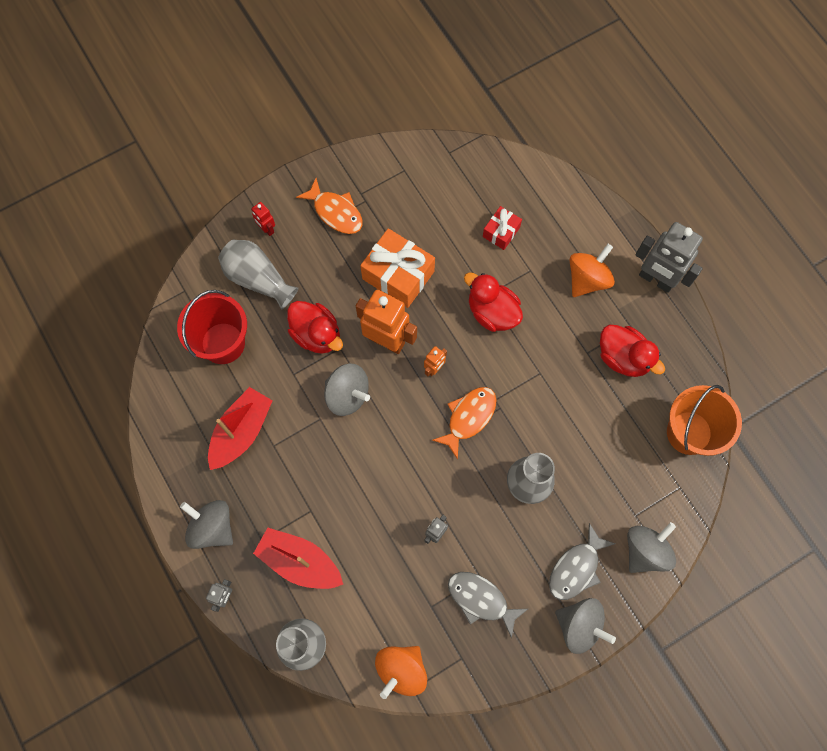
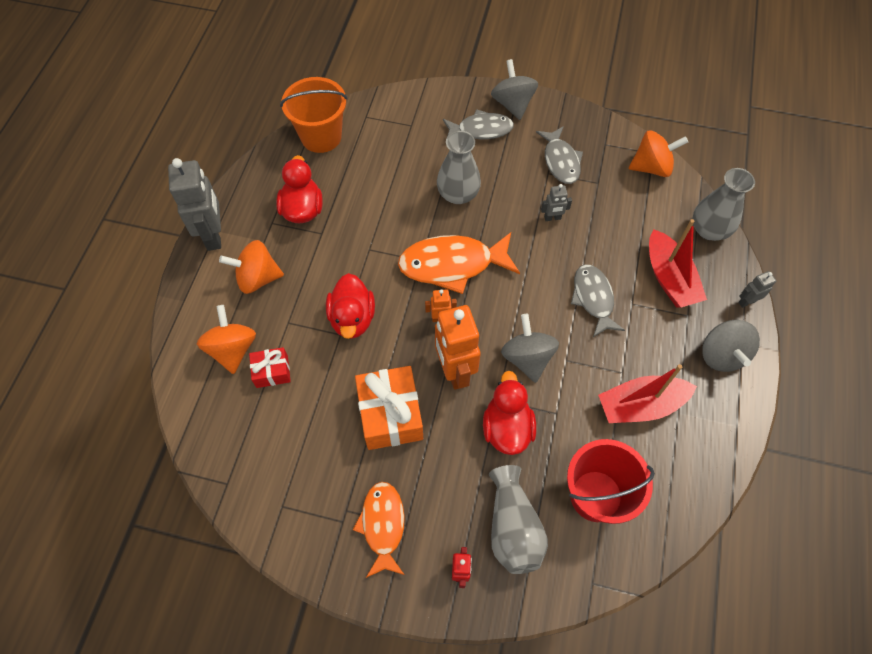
camera: 135 degrees left, 10 degrees down
(342, 487) = (593, 298): none -> grey fish
(469, 417) = (452, 265): orange fish -> orange fish, size x1.53
(542, 222) = (232, 349): none -> orange spinning top
(645, 551) = (428, 105): grey spinning top -> none

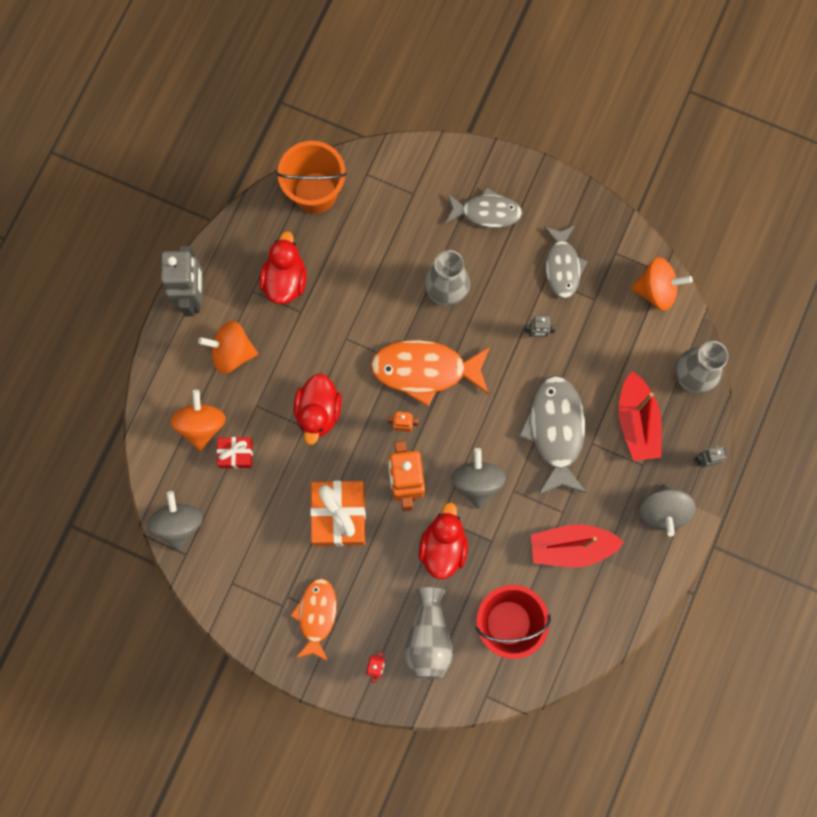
camera: 10 degrees right, 15 degrees up
(512, 104) = (528, 184): grey spinning top -> grey spinning top (179, 524)
(593, 298) = (555, 431): grey fish -> grey fish, size x1.53

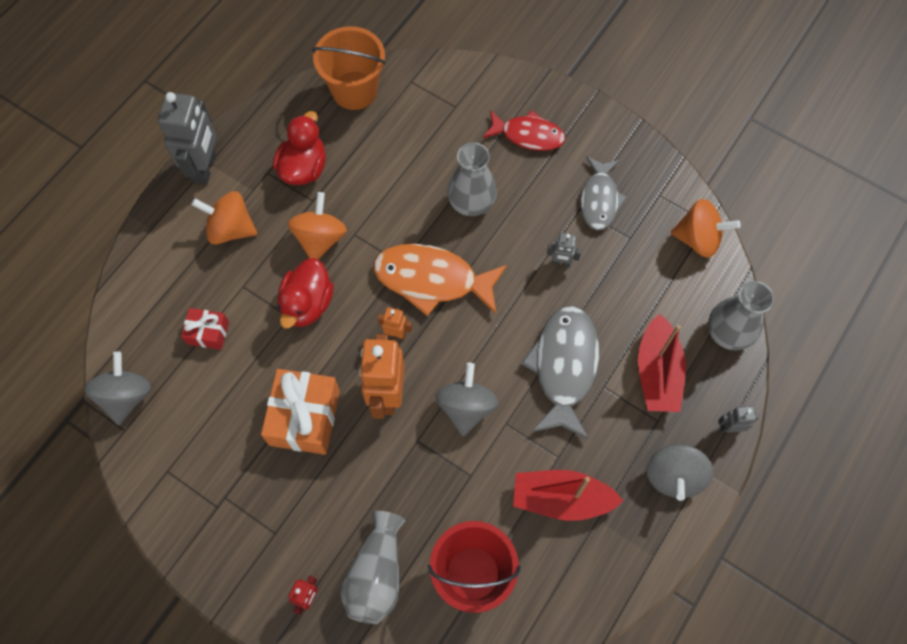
camera: 10 degrees right, 10 degrees down
(201, 425) = (179, 296): orange spinning top -> orange spinning top (320, 238)
(316, 615) = (253, 525): orange fish -> none
(443, 547) = (414, 472): red duck -> none
(486, 212) = (528, 135): grey fish -> red fish

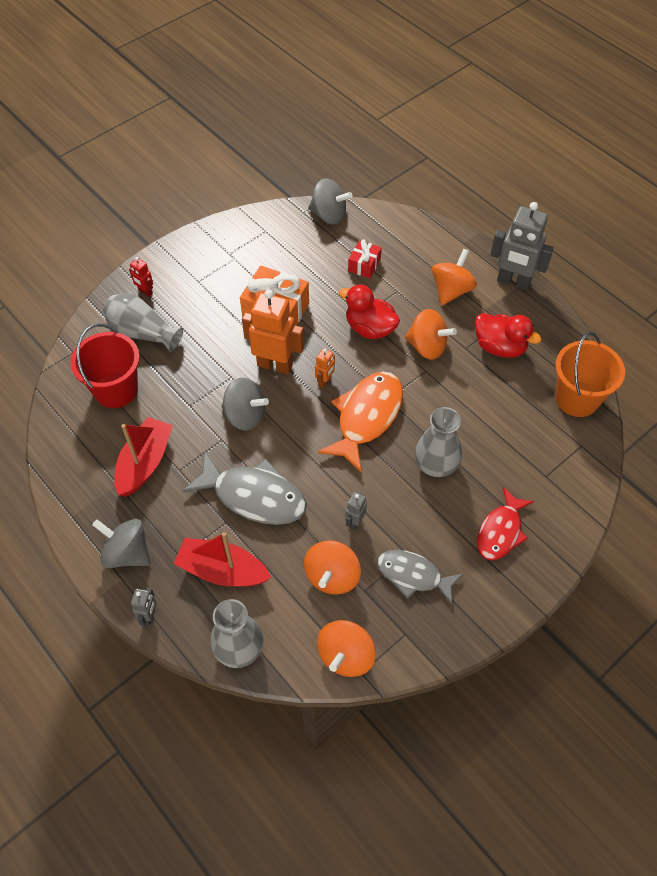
camera: 105 degrees right, 10 degrees down
(626, 269) = (332, 576): none -> orange spinning top

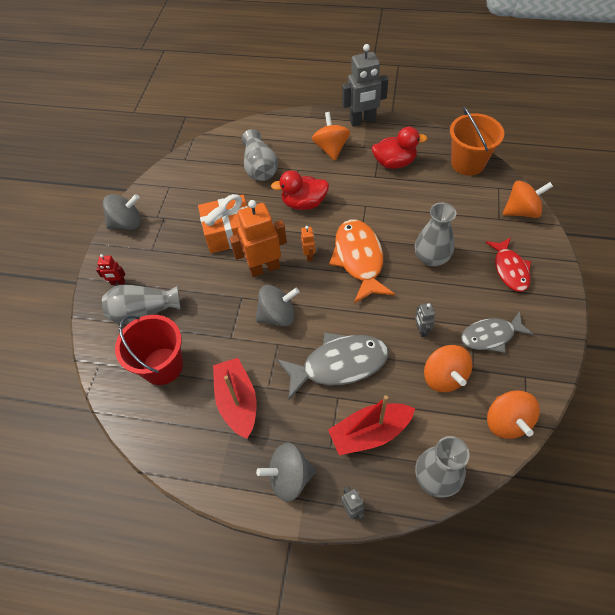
camera: 35 degrees left, 0 degrees up
(329, 215) = (204, 151): grey spinning top -> grey spinning top (127, 223)
(364, 265) = (260, 167): red gift -> grey vase
(427, 346) = (351, 191): orange spinning top -> orange spinning top (521, 211)

